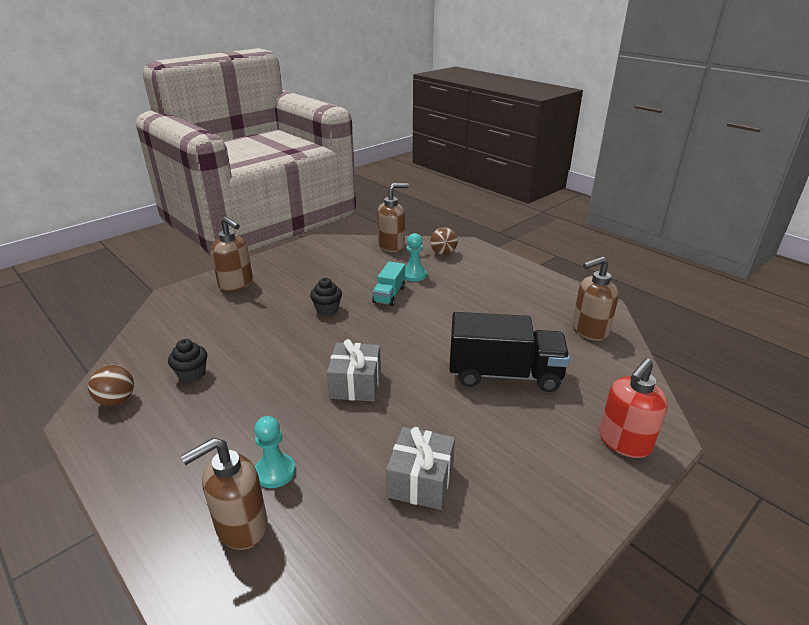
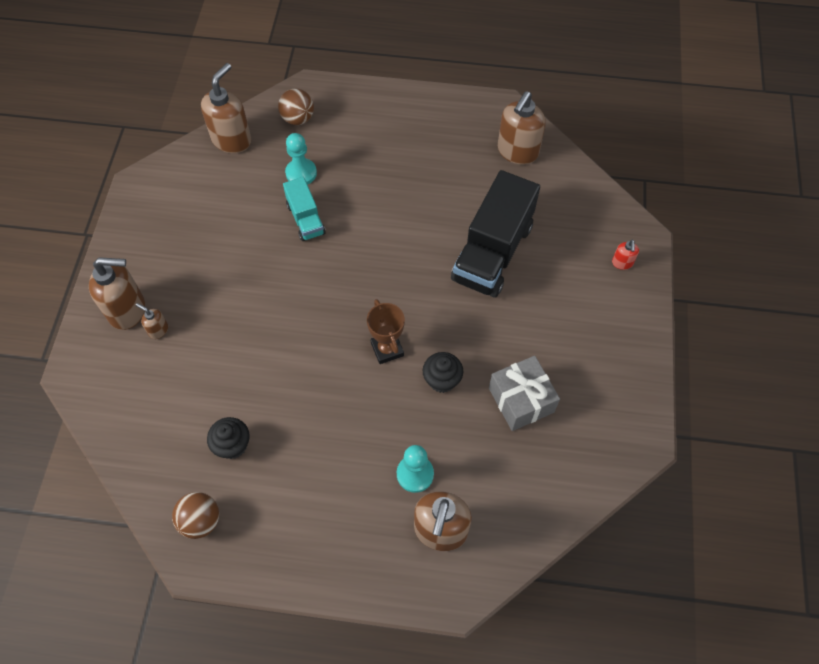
camera: 40 degrees left, 30 degrees up
(238, 300) = (158, 330): none -> brown soap dispenser
(327, 309) = (266, 280): black cupcake -> black cupcake (442, 380)
(355, 384) = (387, 349): grey gift -> brown trophy
(504, 374) = (492, 252): black truck -> black truck turned 150 degrees clockwise
(624, 442) = (622, 263): red soap dispenser -> red soap dispenser, size x0.47

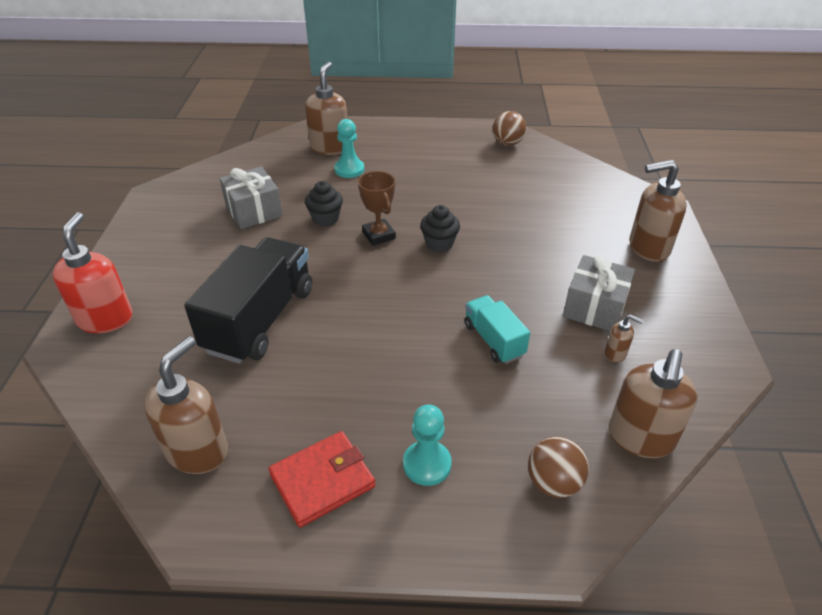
camera: 175 degrees right, 20 degrees down
(158, 330) = (607, 236): brown soap dispenser -> brown soap dispenser (615, 354)
(212, 244) = (594, 307): none -> grey gift
(232, 445) = (500, 175): black cupcake -> black cupcake (439, 243)
(301, 173) = (518, 396): turquoise pawn -> turquoise pawn (427, 464)
(437, 129) = (322, 481): none -> red wallet
(622, 263) = (105, 319): red soap dispenser -> red soap dispenser, size x2.15

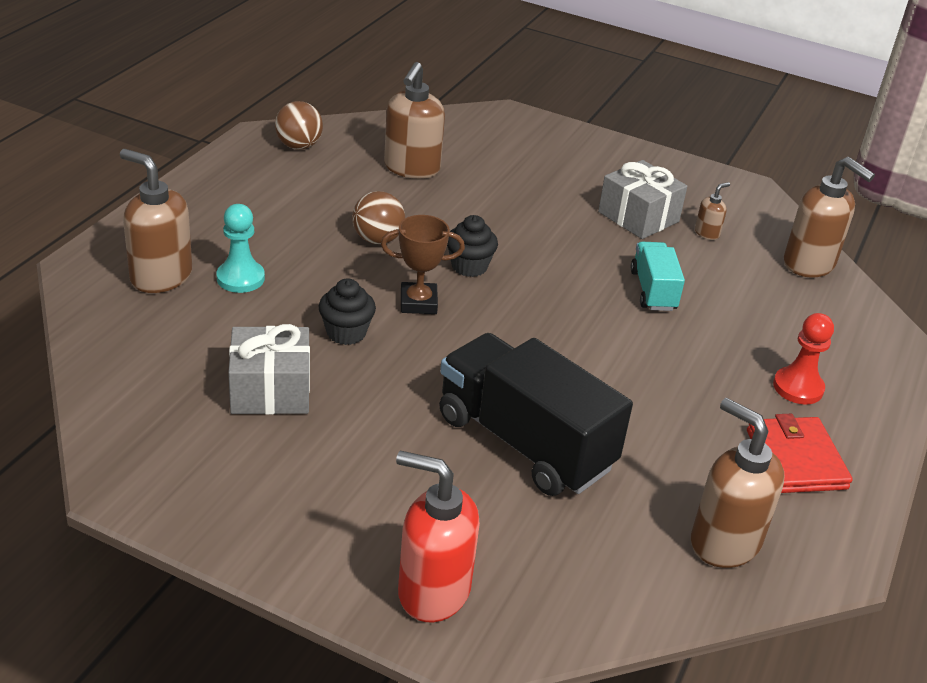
camera: 70 degrees left, 5 degrees down
(427, 464) = (798, 387): turquoise pawn -> red pawn
(494, 340) = (653, 290): turquoise truck -> turquoise truck turned 90 degrees clockwise
(553, 482) = (841, 326): brown ball -> brown ball (377, 239)
(648, 248) = (570, 152): brown soap dispenser -> brown soap dispenser (411, 168)

